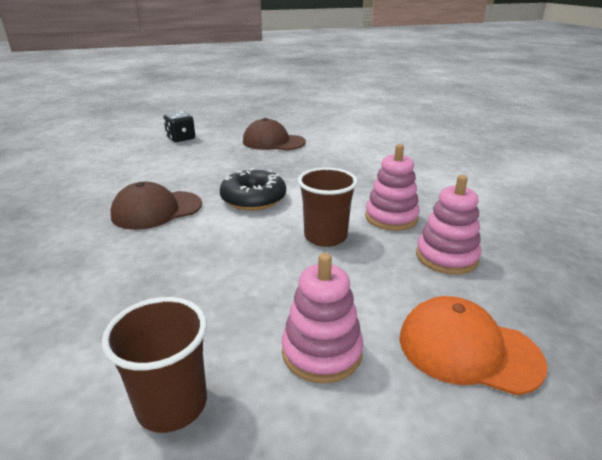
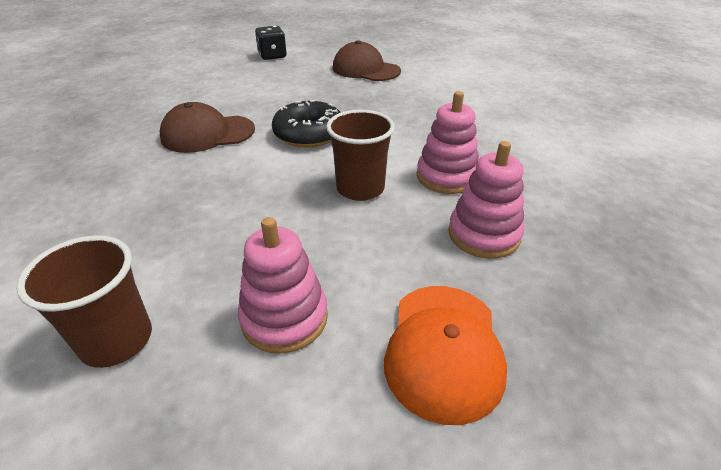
camera: 15 degrees right, 10 degrees up
(468, 349) = (444, 349): orange cap -> orange cap turned 120 degrees counterclockwise

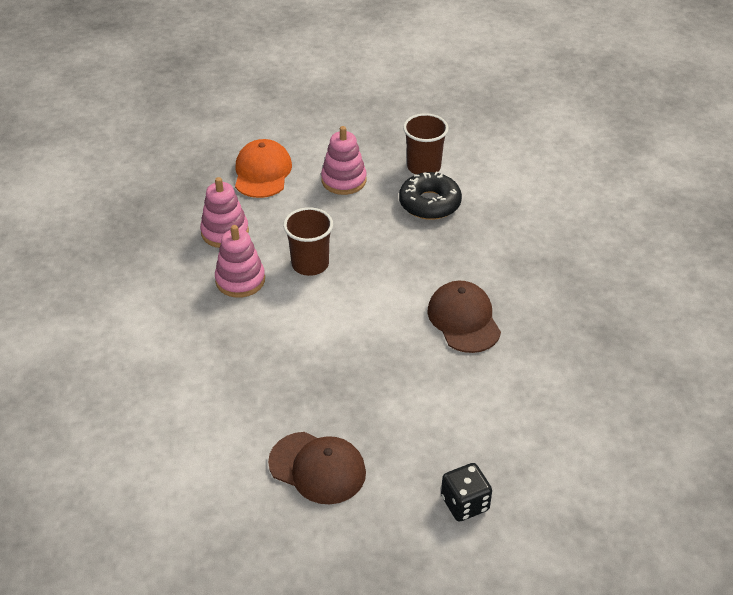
camera: 175 degrees right, 5 degrees up
(207, 134) = (464, 319): brown cap -> brown cap turned 90 degrees counterclockwise
(309, 134) = (365, 326): black donut -> black donut (429, 203)

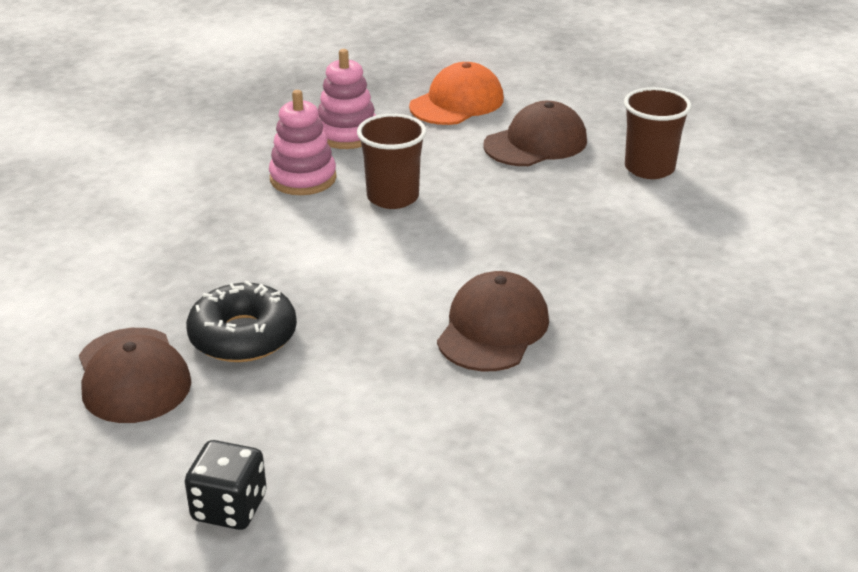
camera: 40 degrees right, 10 degrees down
(344, 180) = (536, 143): pink stacking toy -> brown cap
(429, 203) = (609, 203): black donut -> black donut (243, 336)

